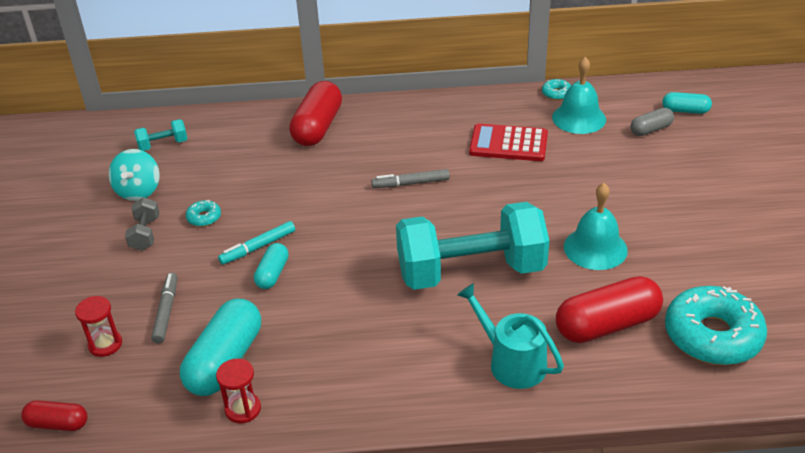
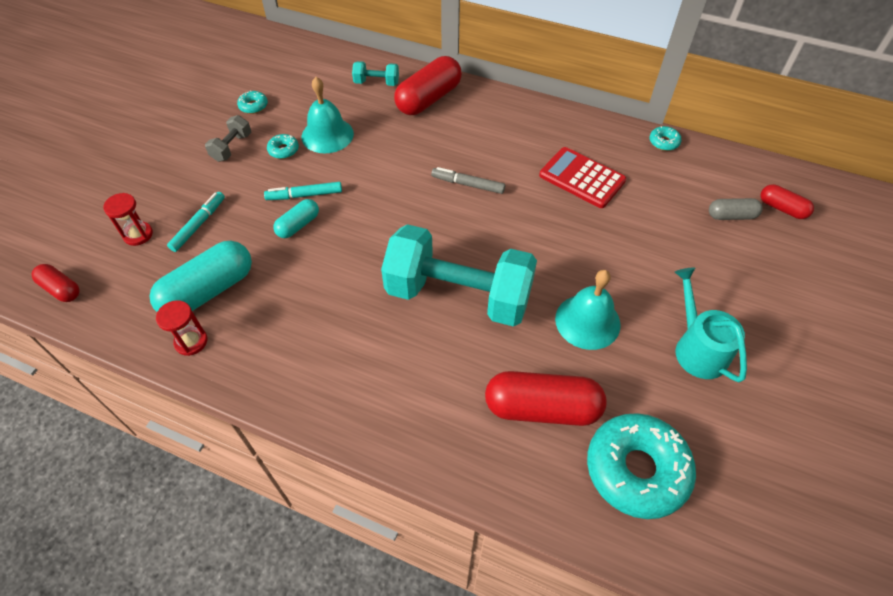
camera: 25 degrees right, 15 degrees up
(138, 191) = (253, 106): turquoise spinning top -> turquoise donut
(163, 145) = (299, 70): turquoise dumbbell -> turquoise dumbbell (376, 83)
(166, 311) = (199, 225): grey marker -> turquoise marker
(512, 362) = (430, 404): turquoise watering can -> turquoise watering can (697, 349)
(579, 118) = (667, 176): turquoise bell -> turquoise bell (327, 135)
(685, 111) = (782, 208): turquoise capsule -> red capsule

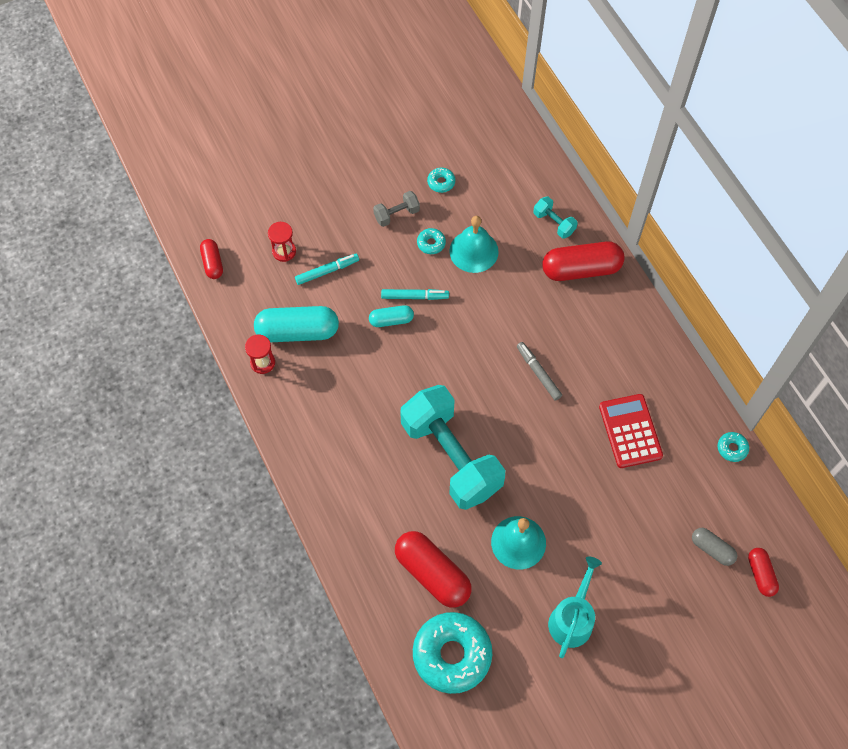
camera: 40 degrees right, 10 degrees up
(304, 195) = (415, 297): turquoise marker -> turquoise marker turned 150 degrees clockwise

